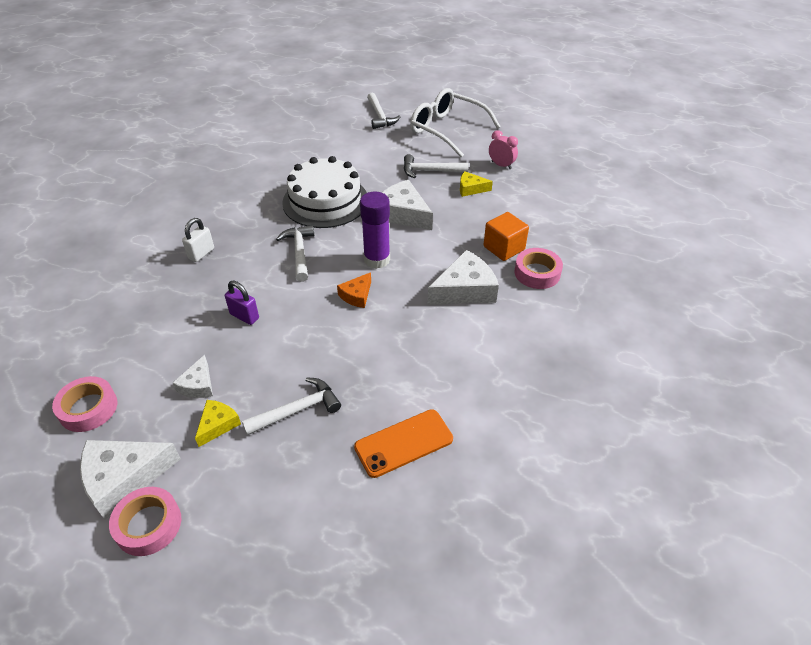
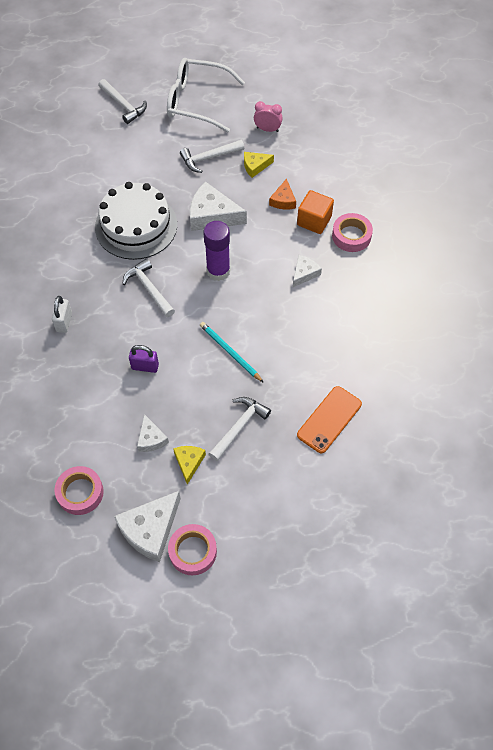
camera: 25 degrees left, 15 degrees up
(338, 334) = (230, 352): none -> turquoise pencil
(357, 295) = (223, 312): orange cheese -> orange cheese (283, 200)
(465, 289) = (304, 273): white cheese -> white cheese, size x0.56

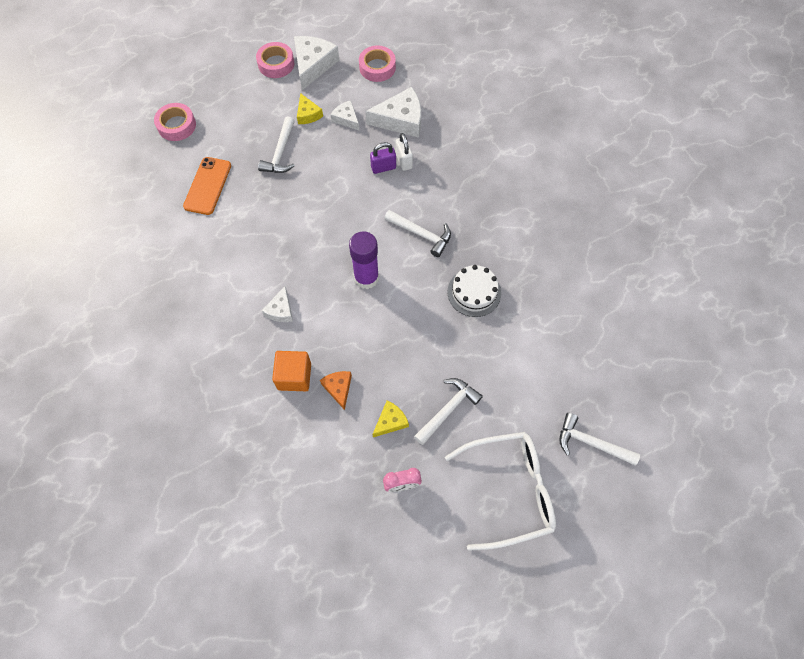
camera: 155 degrees right, 5 degrees up
(64, 322) = (475, 176): white padlock -> white padlock (404, 161)
(136, 226) = (474, 292): white cake -> white cake, size x0.60
(212, 215) = (405, 337): white cheese -> white cheese (401, 120)
(230, 352) = (317, 207): turquoise pencil -> none
(351, 236) = (247, 374): pink tape -> pink tape (177, 125)

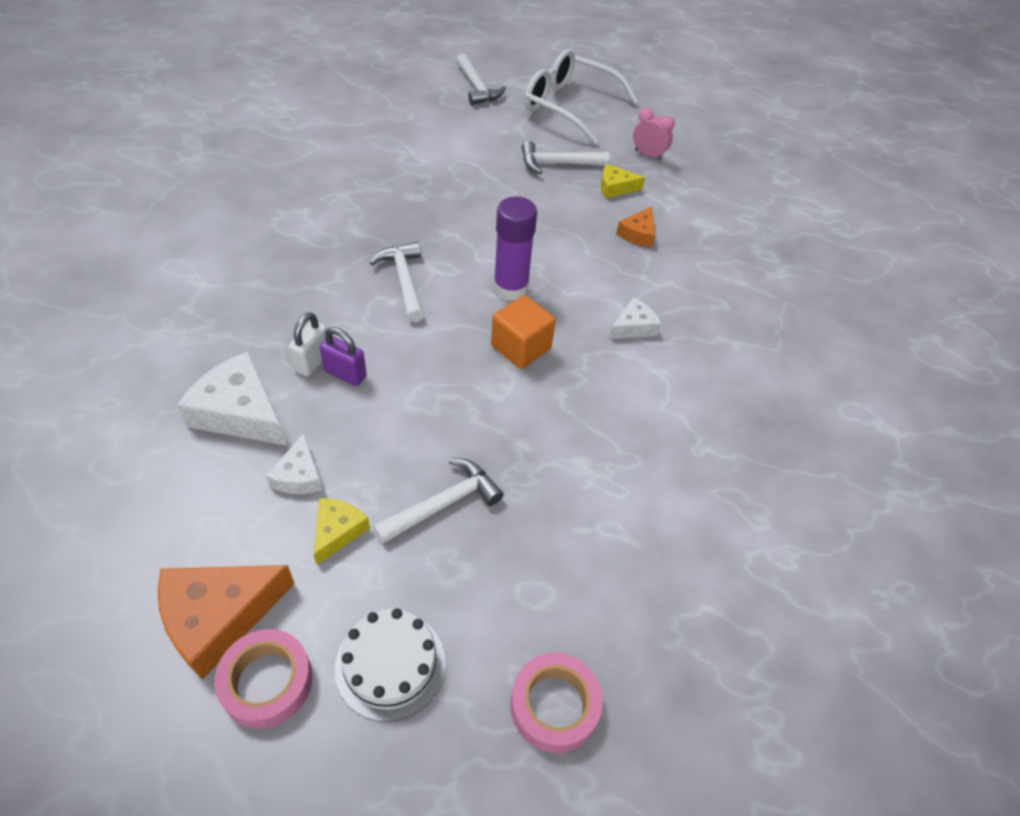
camera: 140 degrees left, 15 degrees down
(208, 186) = (594, 542): orange phone -> none
(294, 376) = (672, 268): orange cube -> orange cube (521, 347)
(313, 65) = (218, 617): white cheese -> orange cheese
(377, 67) = (147, 518): pink tape -> none
(474, 292) = (426, 207): white cake -> white cake (390, 664)

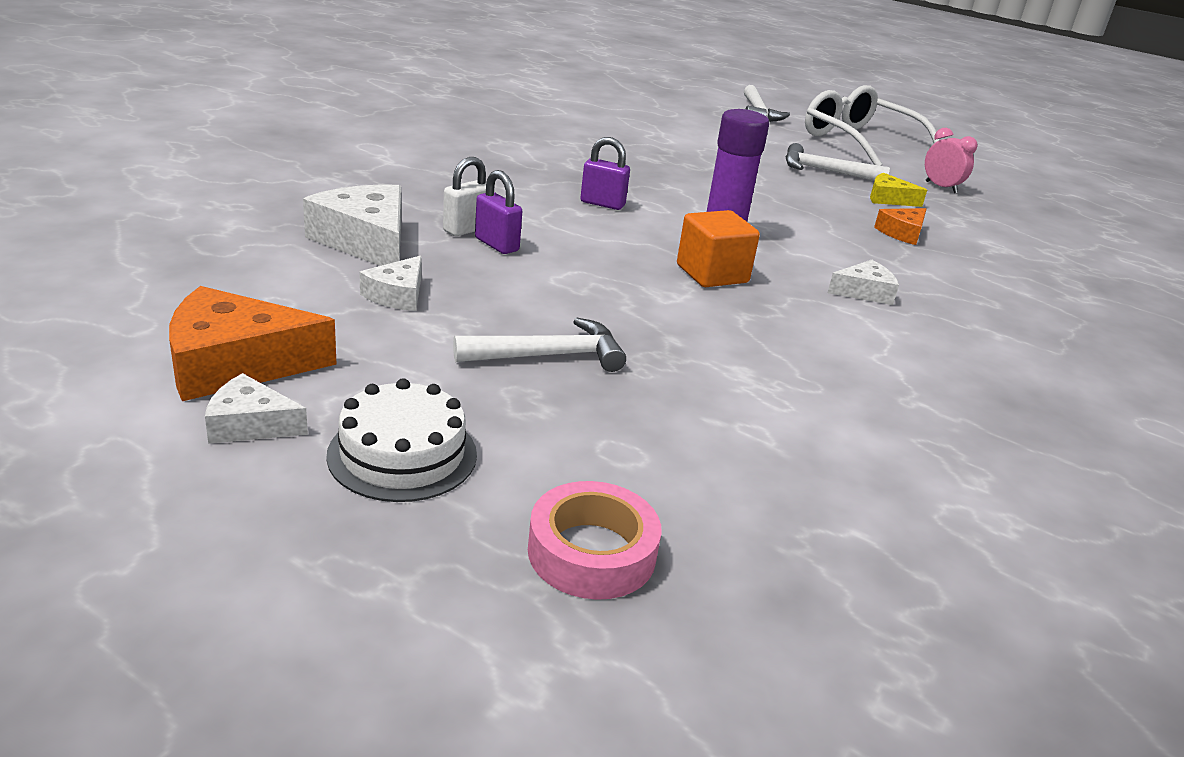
camera: 20 degrees right, 20 degrees down
(267, 682) = (250, 424): pink tape -> white cheese
(337, 531) = (412, 342): yellow cheese -> none
(404, 281) = (602, 204): white hammer -> purple padlock

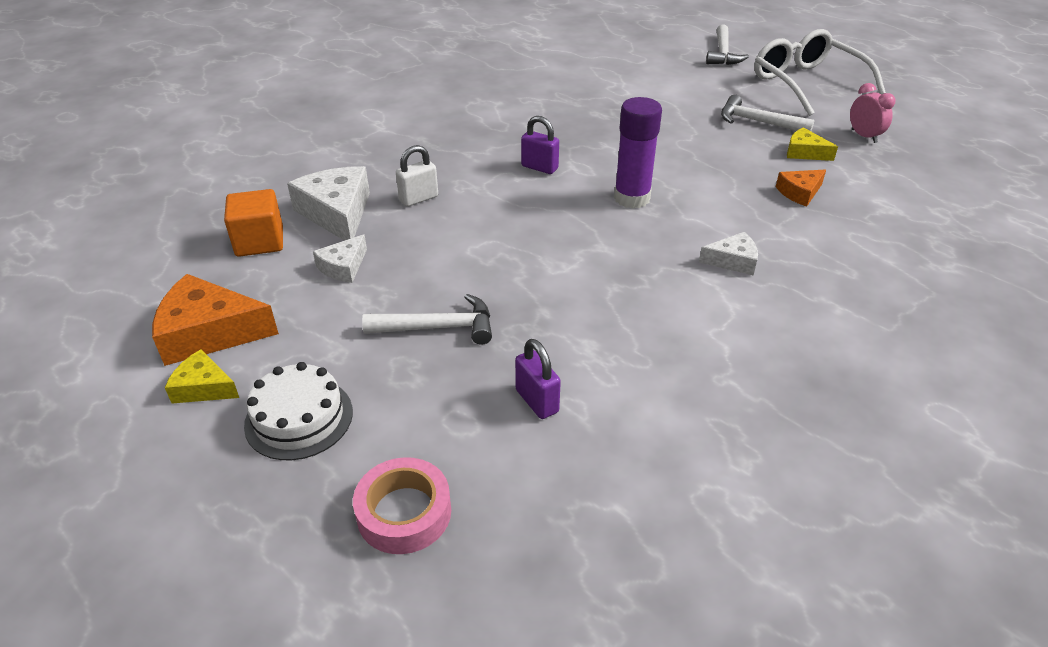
camera: 15 degrees right, 10 degrees up
(250, 424) = (203, 387): white cheese -> yellow cheese
(496, 244) = (437, 214): purple padlock -> purple padlock (537, 401)
(712, 274) = (604, 242): orange cube -> orange cube (259, 241)

